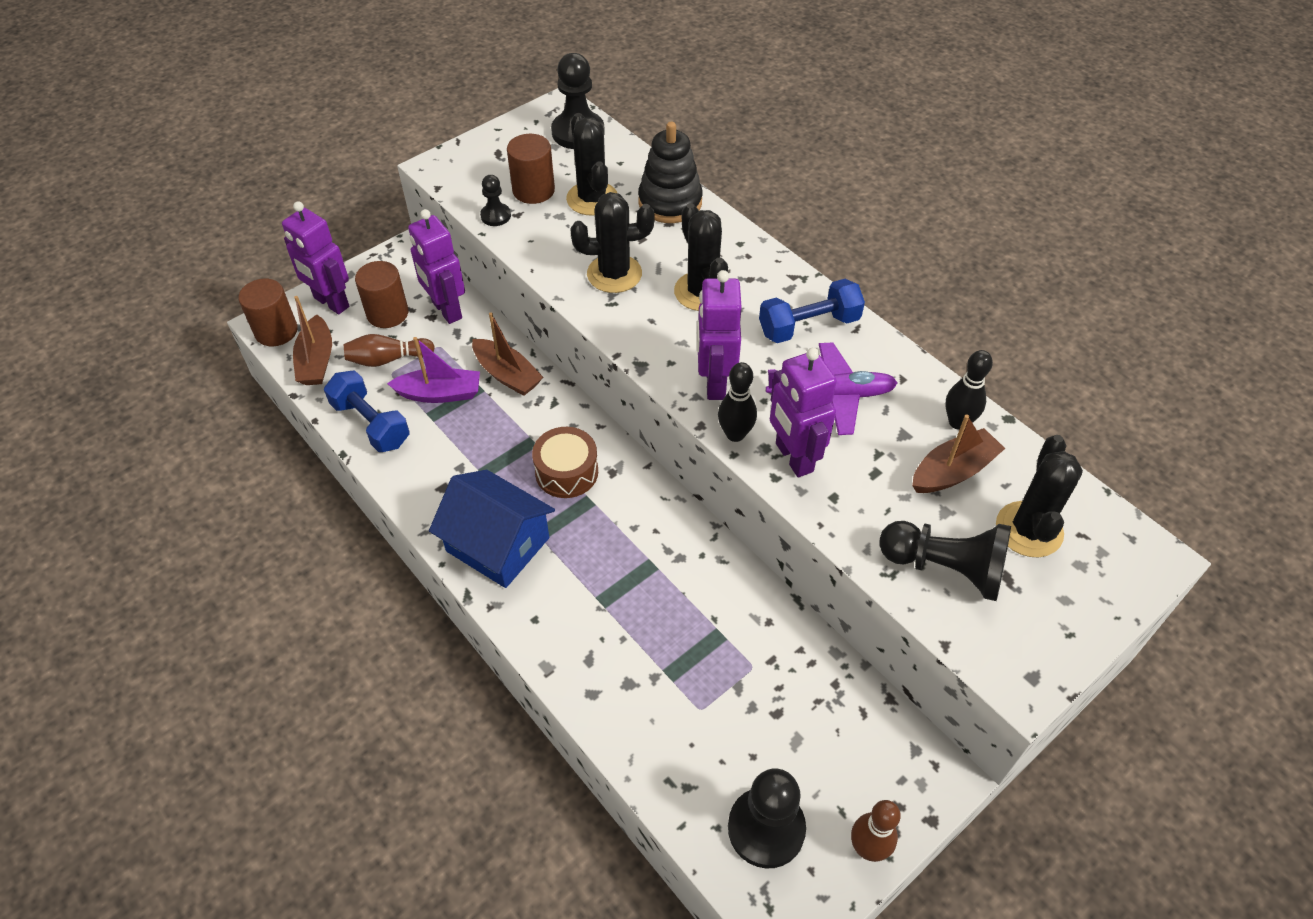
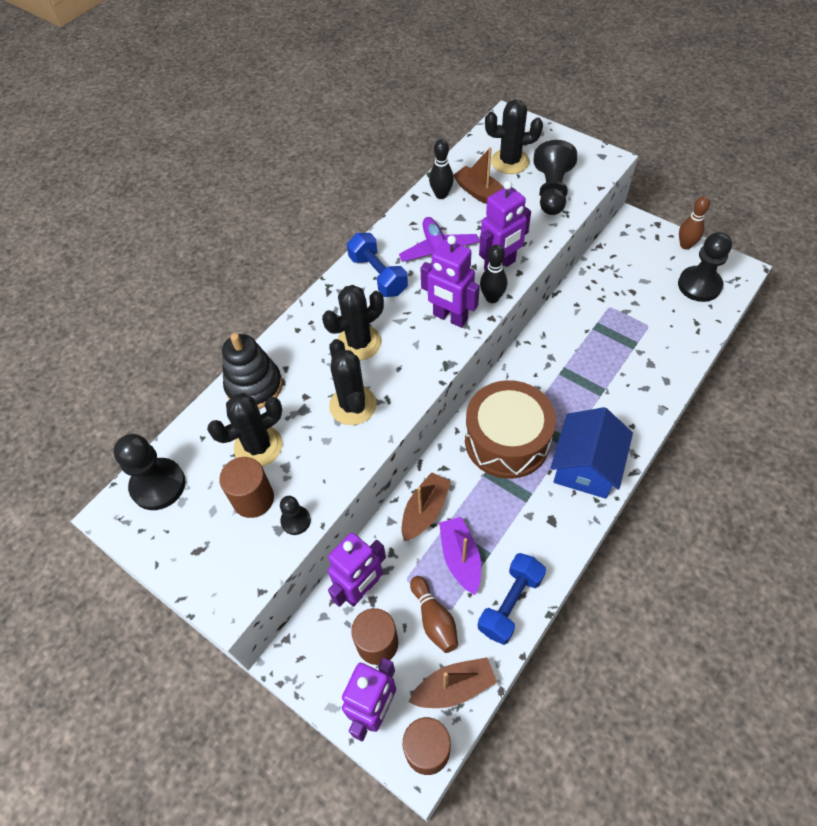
camera: 100 degrees left, 5 degrees up
(566, 472) = (507, 440): brown drum -> brown drum, size x1.75
(714, 383) = (450, 317): purple robot -> purple robot turned 45 degrees clockwise

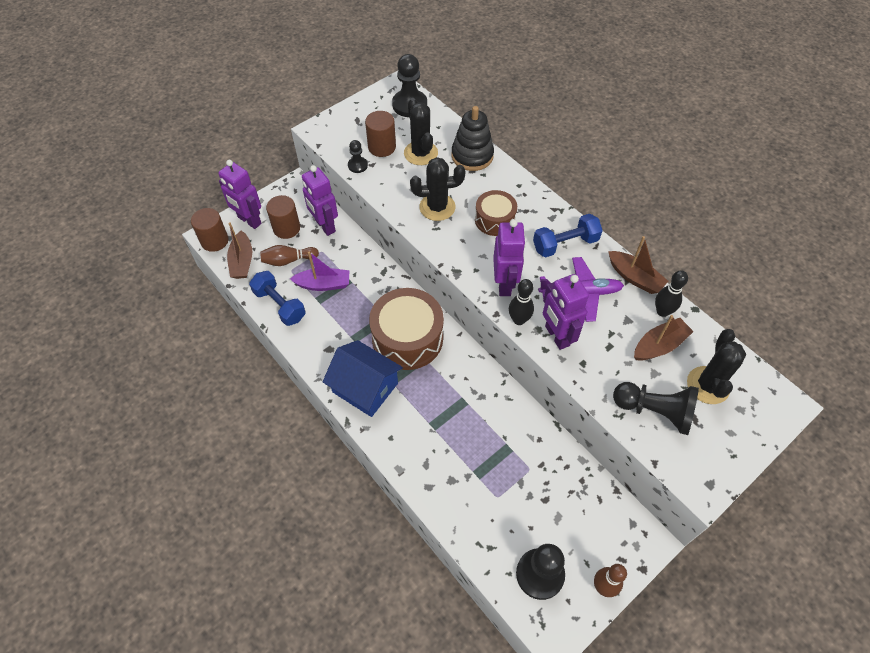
camera: 100 degrees right, 0 degrees up
(359, 343) = (495, 220): black cactus -> brown drum
(425, 511) = (366, 271): brown boat -> brown boat (634, 277)
(450, 317) = (504, 284): purple robot -> purple robot turned 135 degrees clockwise

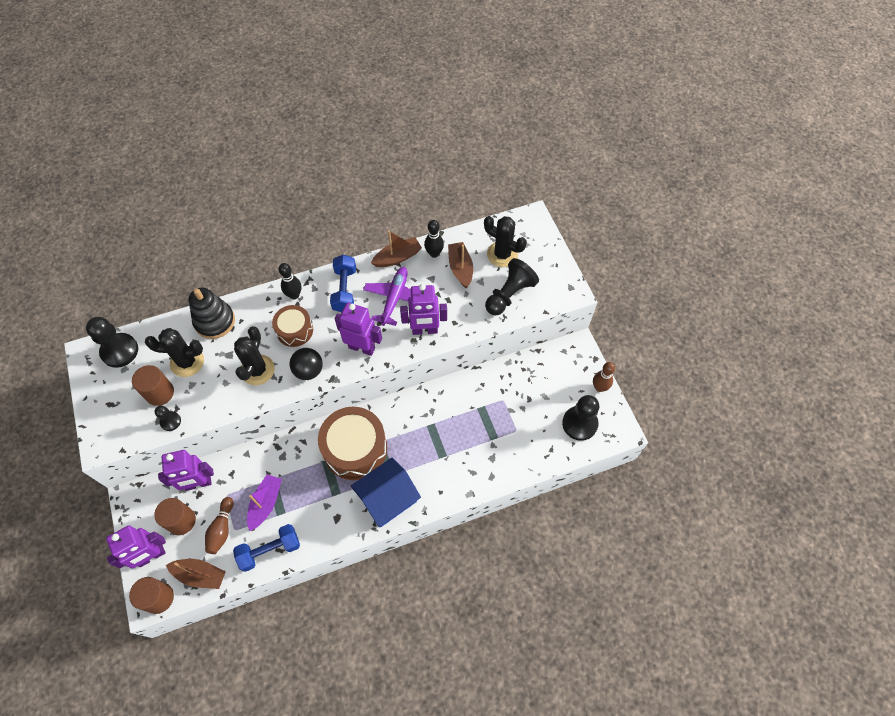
camera: 70 degrees left, 5 degrees up
(456, 248) = (309, 370): none -> black ball
(519, 320) = (399, 350): black bowling pin -> black bowling pin (294, 295)

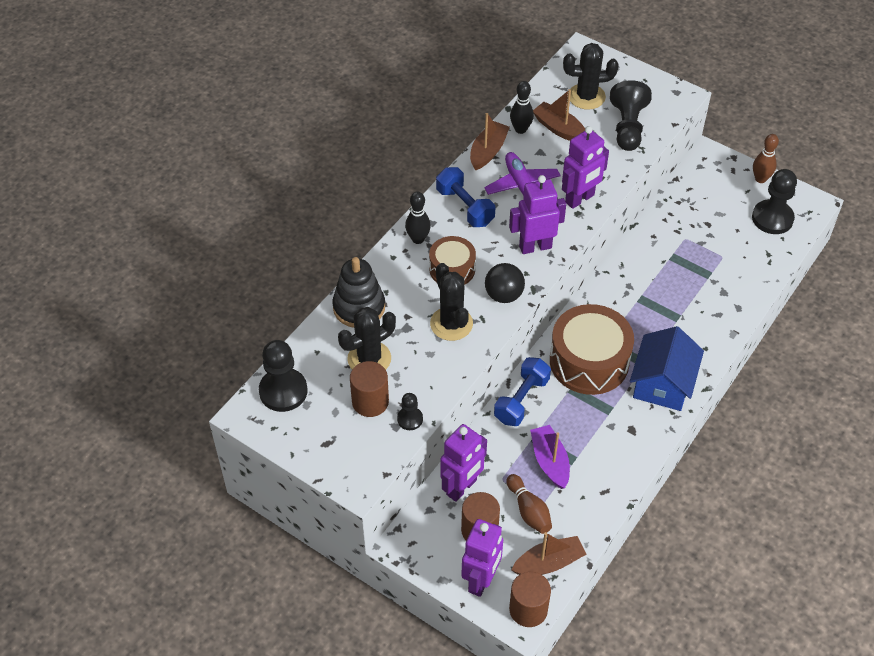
camera: 35 degrees left, 10 degrees down
(270, 550) = (596, 497): blue dumbbell -> blue dumbbell (521, 400)

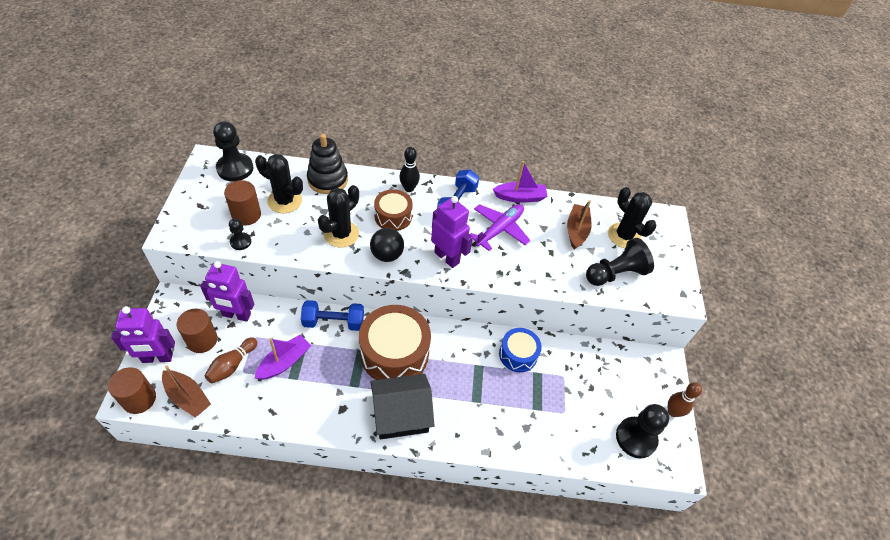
camera: 55 degrees right, 0 degrees up
(488, 151) = (520, 197): brown boat -> purple boat
(520, 129) = (556, 208): black bowling pin -> none
(580, 199) = (515, 268): purple robot -> none
(644, 261) = (518, 354): none -> blue drum
(662, 383) = (401, 414): blue house -> black house

